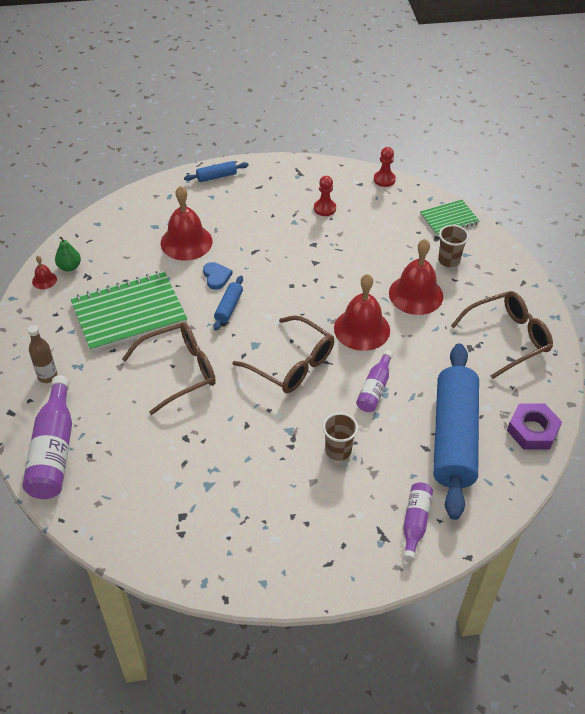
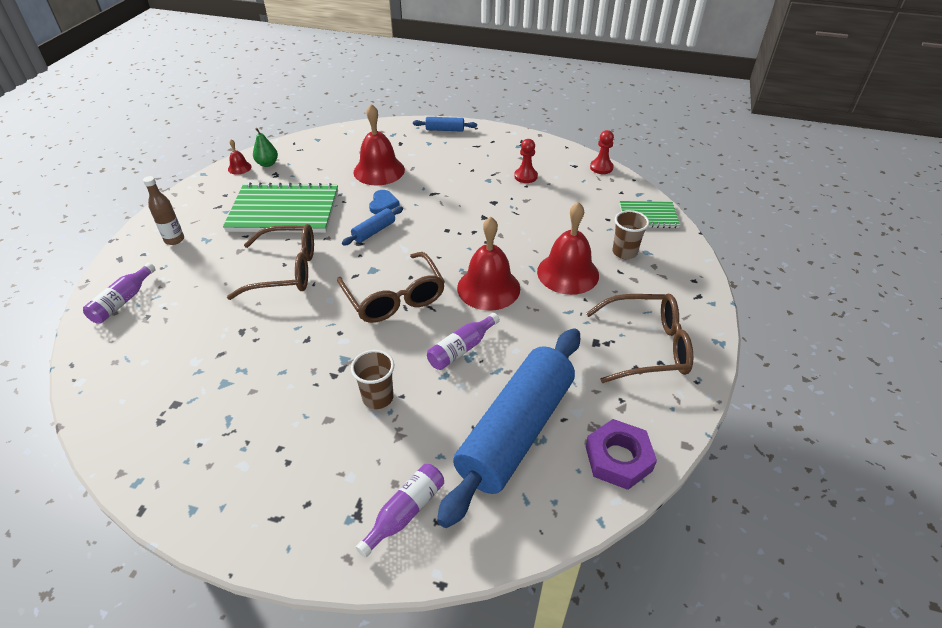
camera: 25 degrees right, 5 degrees down
(54, 450) = (123, 301): purple bottle -> purple bottle, size x0.58

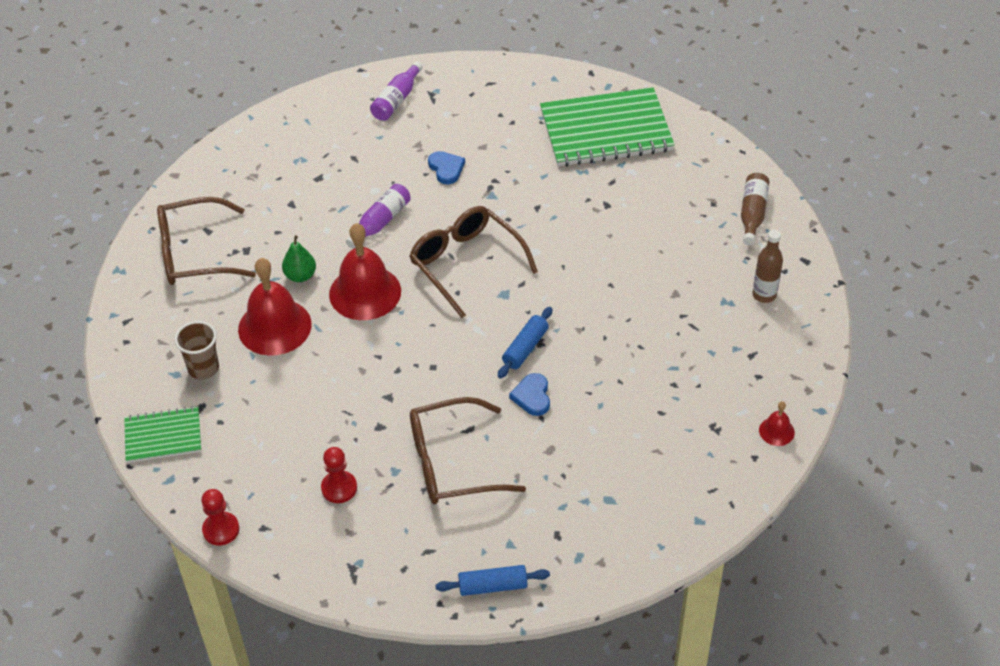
camera: 170 degrees right, 5 degrees up
(123, 301) = (752, 214): purple bottle -> brown bottle
(267, 164) = (741, 447): green pear -> green pear (300, 276)
(284, 211) = (659, 361): green notebook -> green notebook (606, 130)
(286, 270) = (602, 276): brown glasses -> brown glasses (452, 463)
(378, 397) = (446, 168): brown cup -> blue heart
(379, 170) = (565, 462): red bell -> none
(516, 431) = (319, 162): blue rolling pin -> none
(618, 458) = (233, 156): purple nut -> none

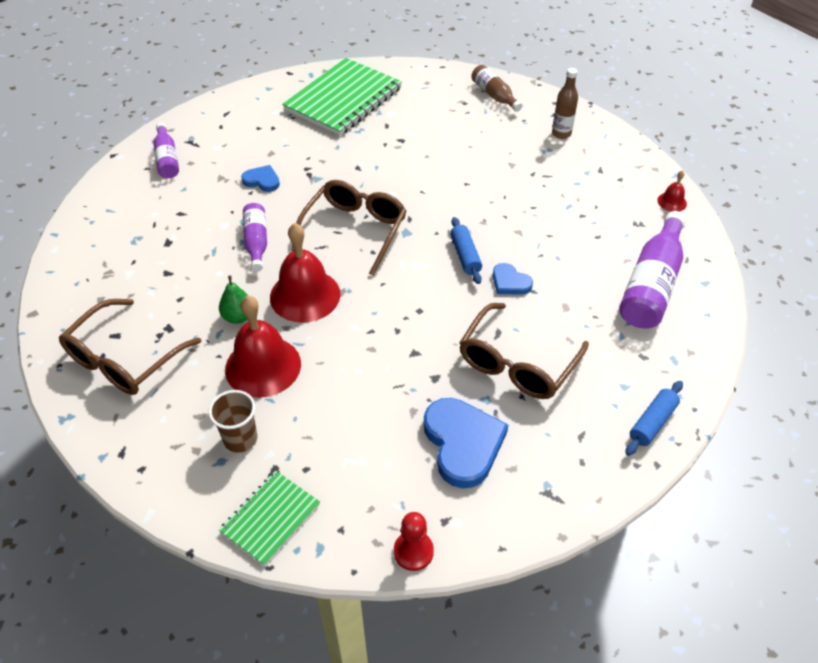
camera: 45 degrees left, 0 degrees up
(339, 488) = (463, 443): red pawn -> blue heart
(466, 263) = (354, 230): brown glasses -> brown glasses turned 105 degrees clockwise
(648, 486) = (651, 284): none -> purple bottle

